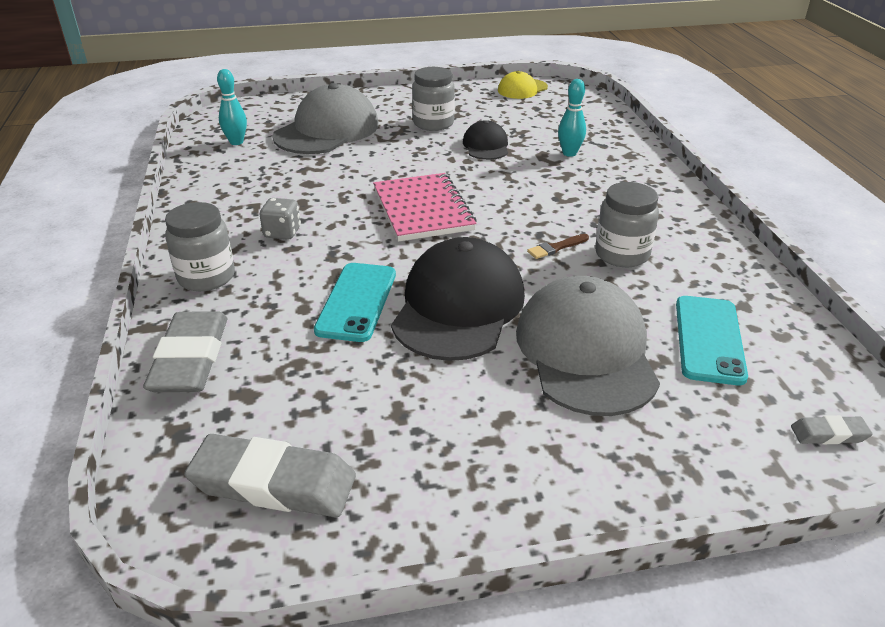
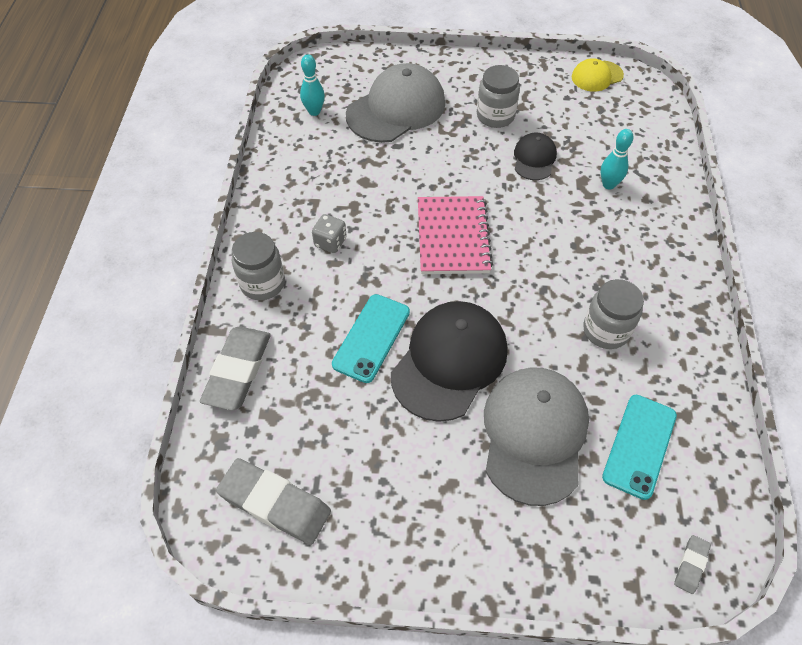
camera: 15 degrees right, 20 degrees up
(556, 247) = (552, 310): brown brush -> none
(829, 434) = (691, 565): grey eraser -> grey eraser turned 75 degrees counterclockwise

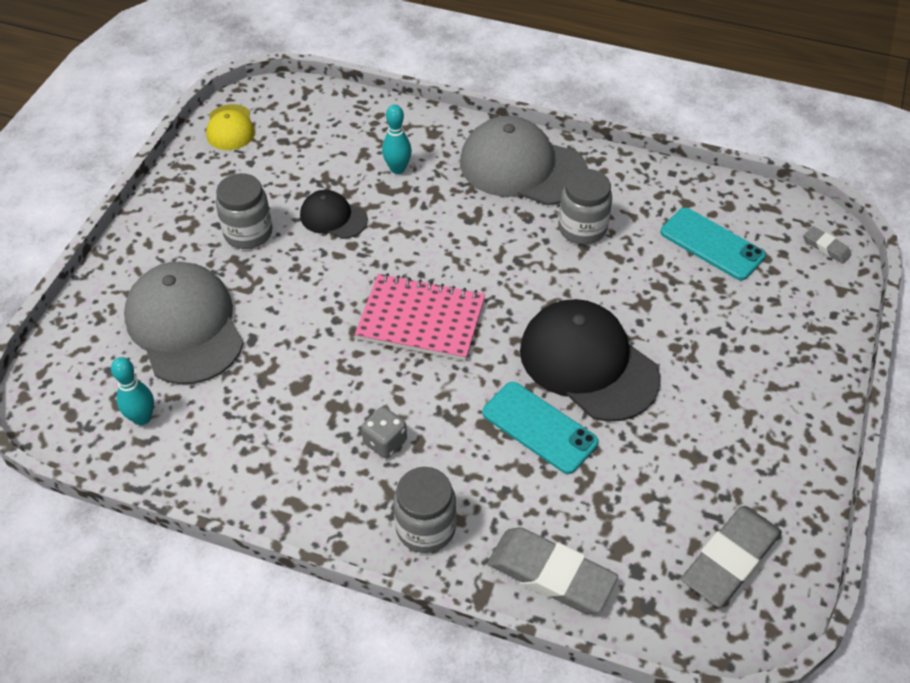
camera: 75 degrees left, 5 degrees down
(534, 435) = (687, 316): grey cap -> grey cap (522, 167)

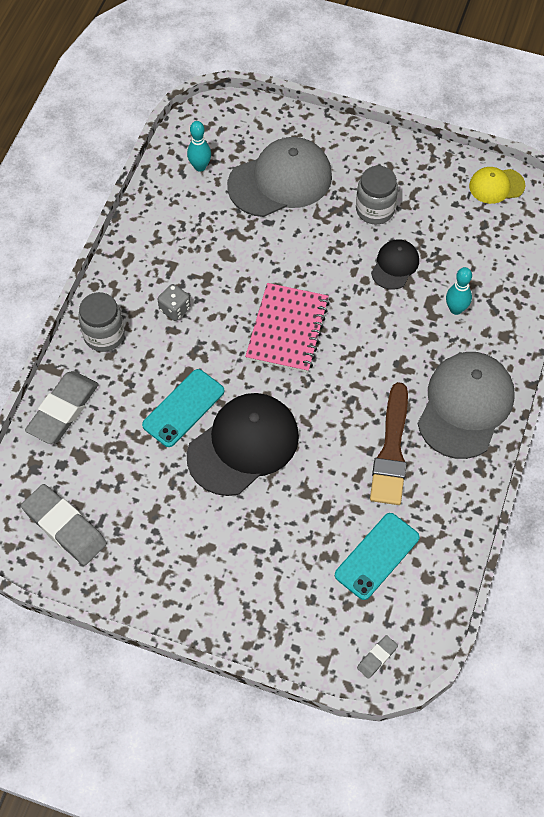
camera: 90 degrees right, 10 degrees up
(582, 228) = (391, 450): grey jar -> brown brush

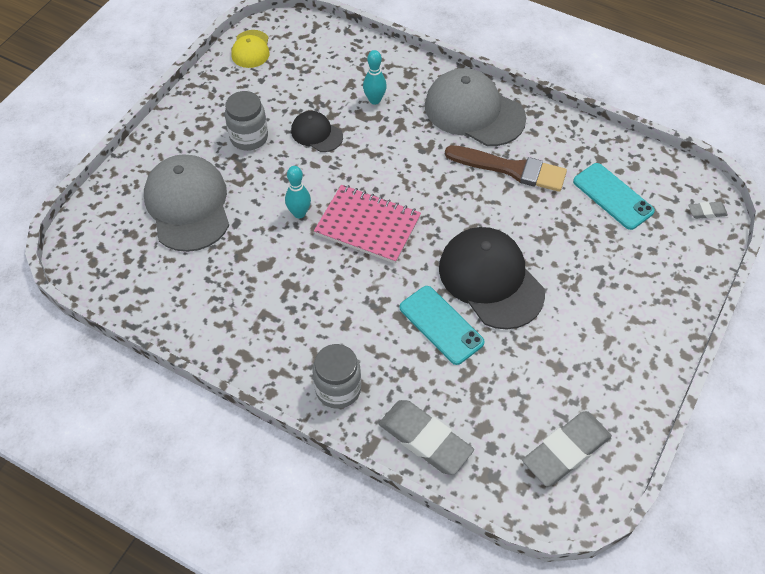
camera: 80 degrees left, 5 degrees down
(175, 309) = (321, 318): grey dice -> none
(200, 167) = (144, 272): turquoise bowling pin -> turquoise bowling pin (299, 213)
(377, 657) = (707, 212): grey eraser -> grey eraser turned 60 degrees counterclockwise

